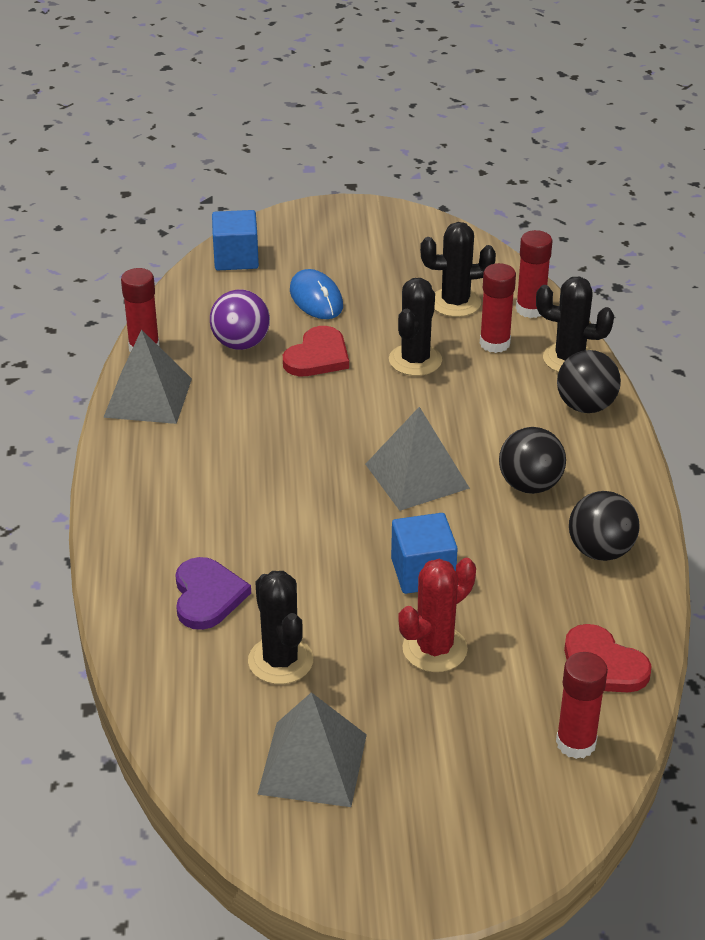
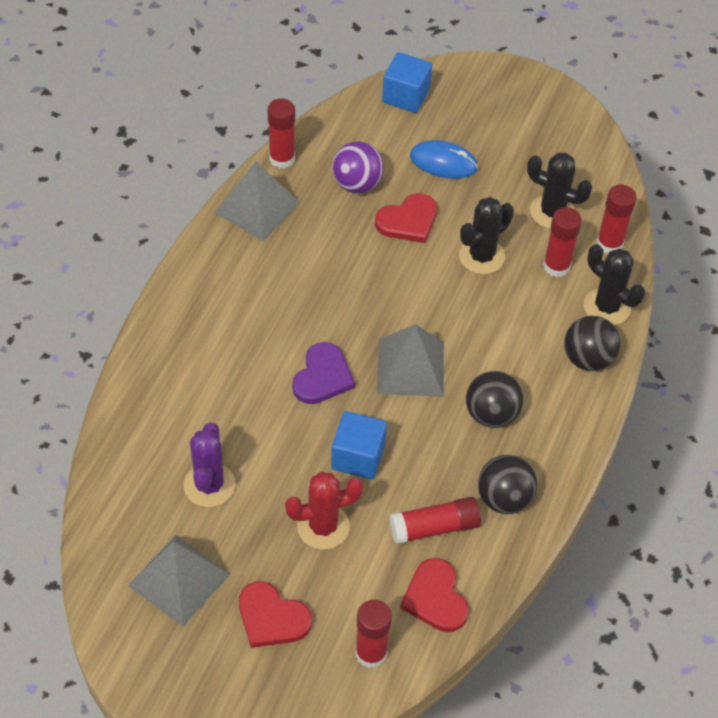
camera: 25 degrees right, 15 degrees up
(207, 596) = (192, 406): purple heart -> purple heart (322, 376)
(280, 660) = (209, 485): black cactus -> purple cactus
(316, 298) = (443, 162): blue mouse -> blue mouse turned 75 degrees counterclockwise
(444, 756) = (272, 618): none -> red heart
(551, 603) = (434, 527): none -> red glue stick

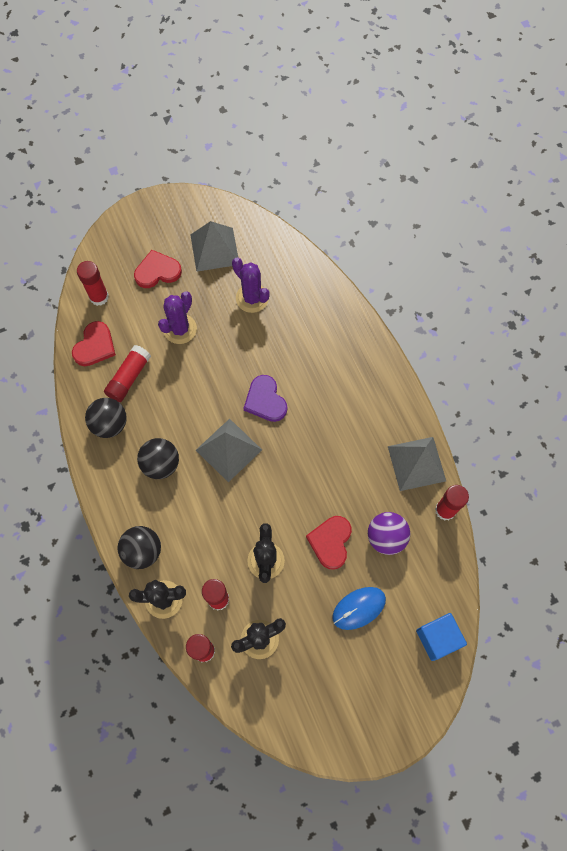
camera: 135 degrees right, 15 degrees up
(323, 526) = (180, 329): red cactus -> purple cactus
(358, 457) = (201, 377): blue cube -> none
(435, 598) = (95, 346): red heart -> red heart turned 90 degrees clockwise

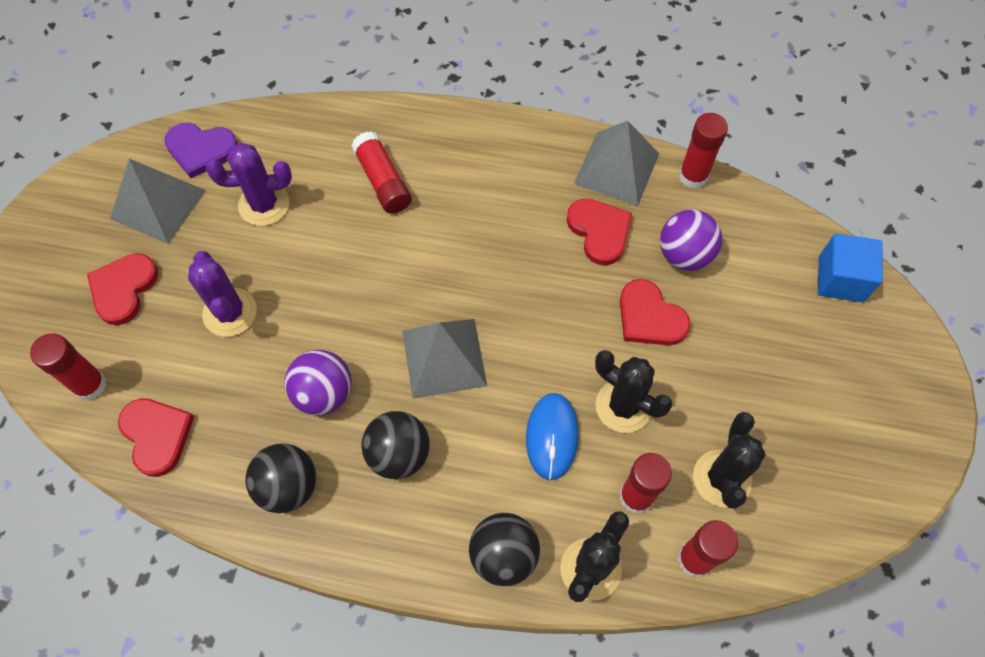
camera: 55 degrees left, 5 degrees down
(129, 377) = (242, 419): red glue stick -> red glue stick (383, 181)
(168, 405) = (324, 393): none -> purple ball
(265, 400) = (412, 274): purple heart -> purple heart (201, 150)
(359, 608) = (753, 338): blue mouse -> blue mouse (552, 436)
(366, 480) = (599, 231): none -> red heart

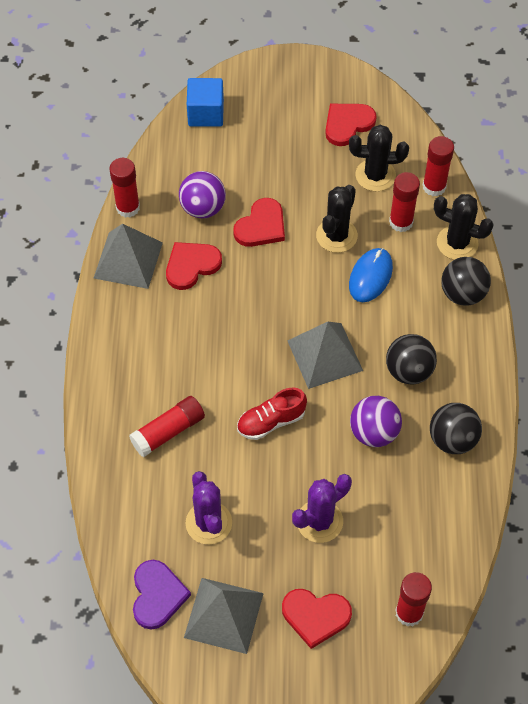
camera: 100 degrees left, 5 degrees down
(157, 435) = (438, 545): red heart -> red heart (347, 124)
(368, 283) = (271, 421): none -> red shoe
(552, 436) = (370, 276): blue mouse -> blue mouse turned 60 degrees counterclockwise

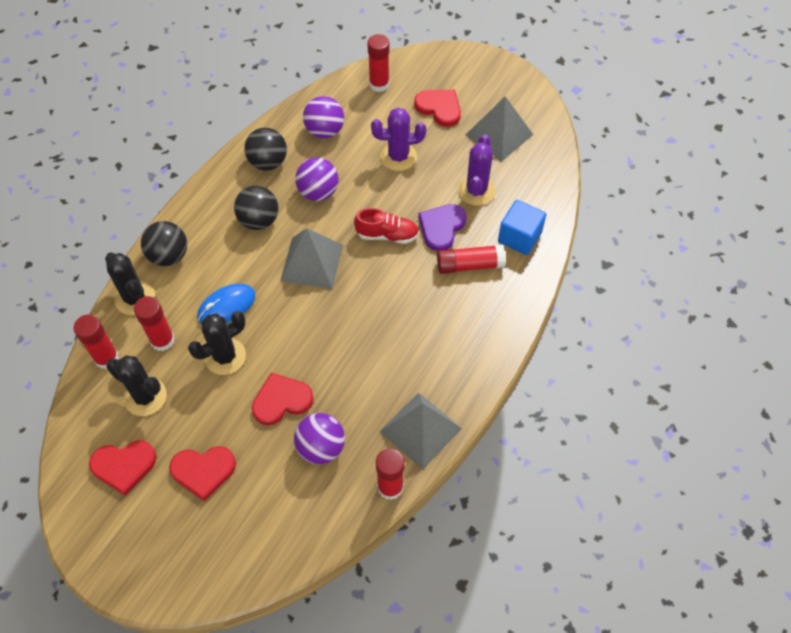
camera: 150 degrees left, 0 degrees up
(157, 595) = (537, 165): purple heart -> purple heart (441, 227)
(191, 265) = (367, 394): red heart -> red heart (203, 471)
(206, 113) = (247, 560): blue cube -> blue cube (519, 237)
(423, 511) = (325, 131): none -> purple ball

